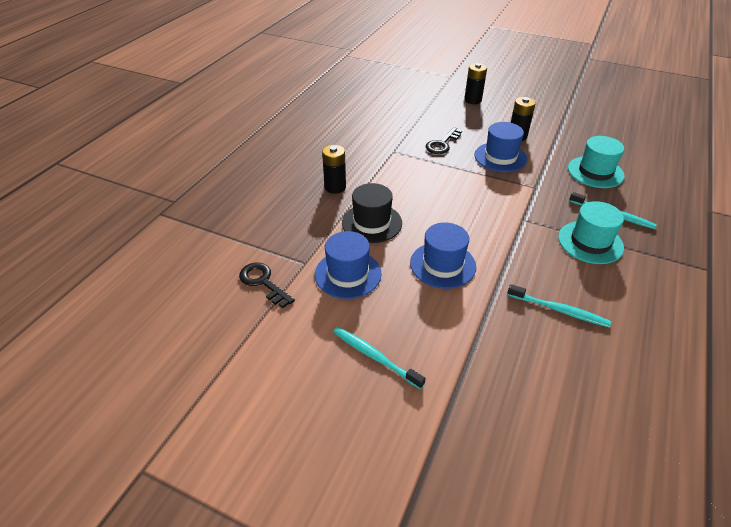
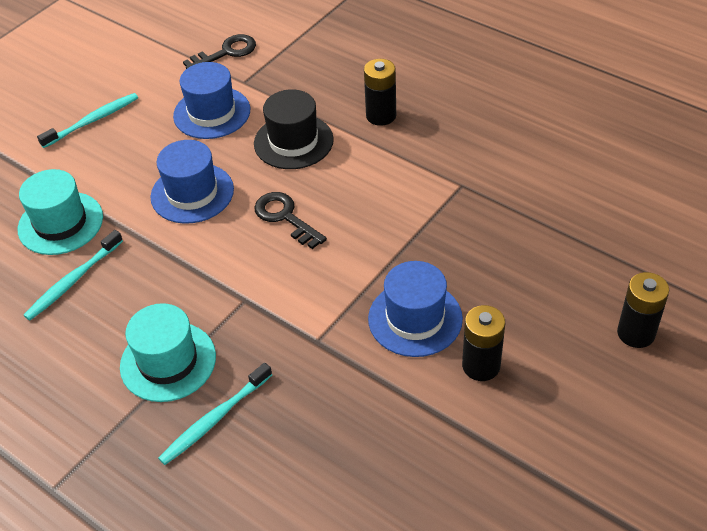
camera: 105 degrees right, 5 degrees up
(442, 144) = (472, 249): black key -> black key (285, 217)
(595, 172) = (335, 447): turquoise hat -> turquoise hat (60, 223)

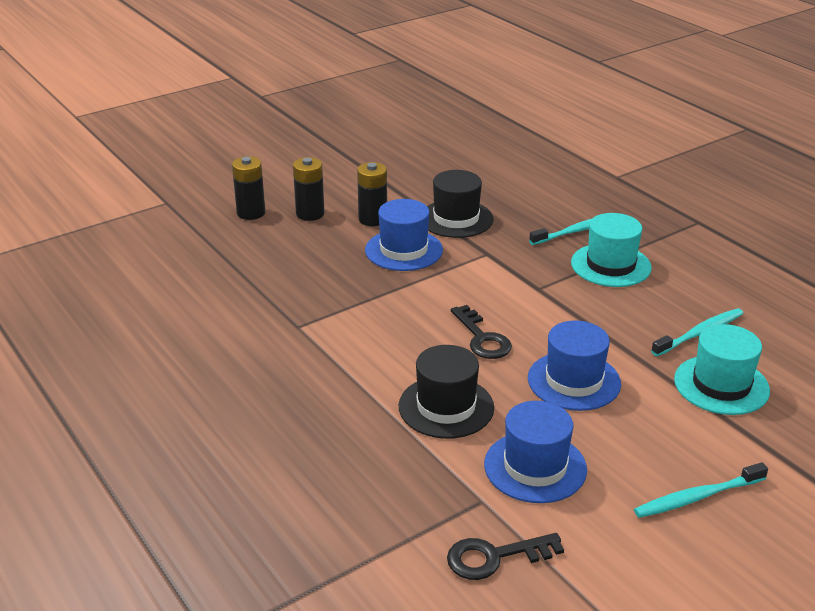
camera: 165 degrees left, 15 degrees down
(377, 398) = (456, 219): none -> black hat
(381, 116) = (332, 411): black battery -> black battery (310, 214)

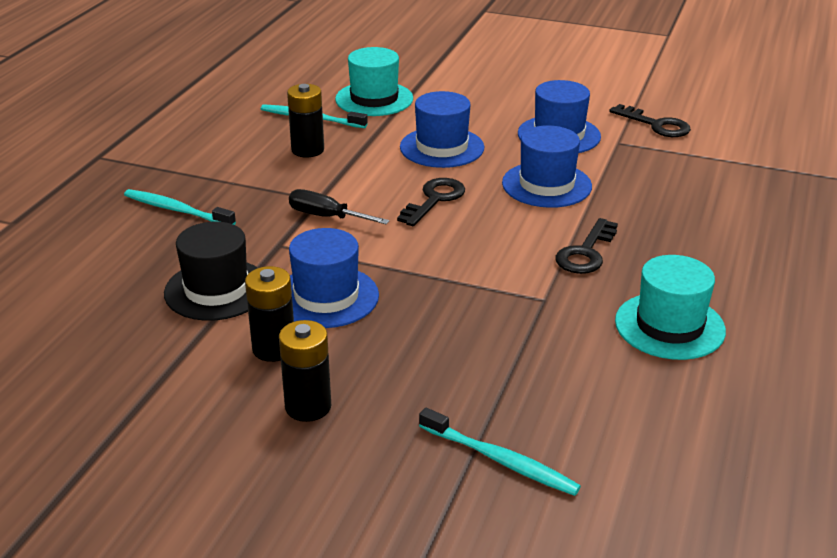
camera: 125 degrees left, 0 degrees up
(251, 213) = (357, 463): black battery -> black battery (307, 150)
(326, 373) = (586, 253): none -> black key
(446, 407) = (546, 185): black hat -> blue hat
(506, 283) = (326, 217): none -> black screwdriver
(611, 265) = (235, 177): turquoise hat -> turquoise hat (669, 326)
(696, 497) = (508, 84): turquoise toothbrush -> turquoise toothbrush (501, 460)

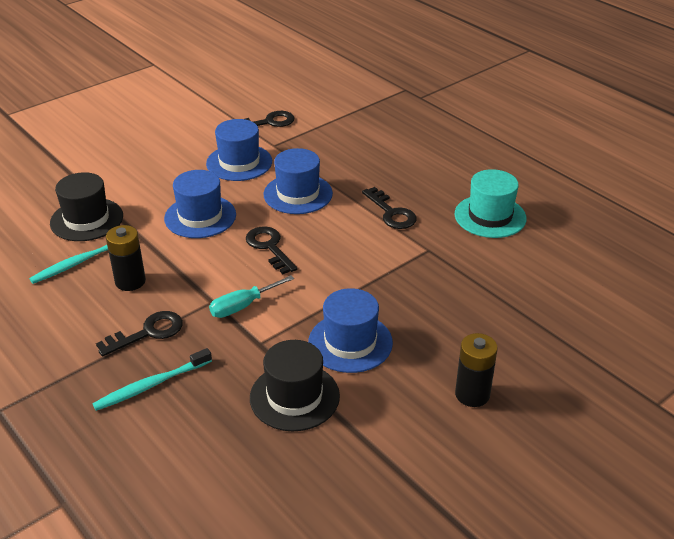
camera: 60 degrees left, 5 degrees up
(245, 183) = (148, 332): none -> black key
(274, 348) = (394, 390): black battery -> none
(326, 217) = (243, 306): black screwdriver -> turquoise screwdriver
(374, 99) = (87, 219): turquoise hat -> black hat
(501, 460) = (573, 330): turquoise toothbrush -> none

